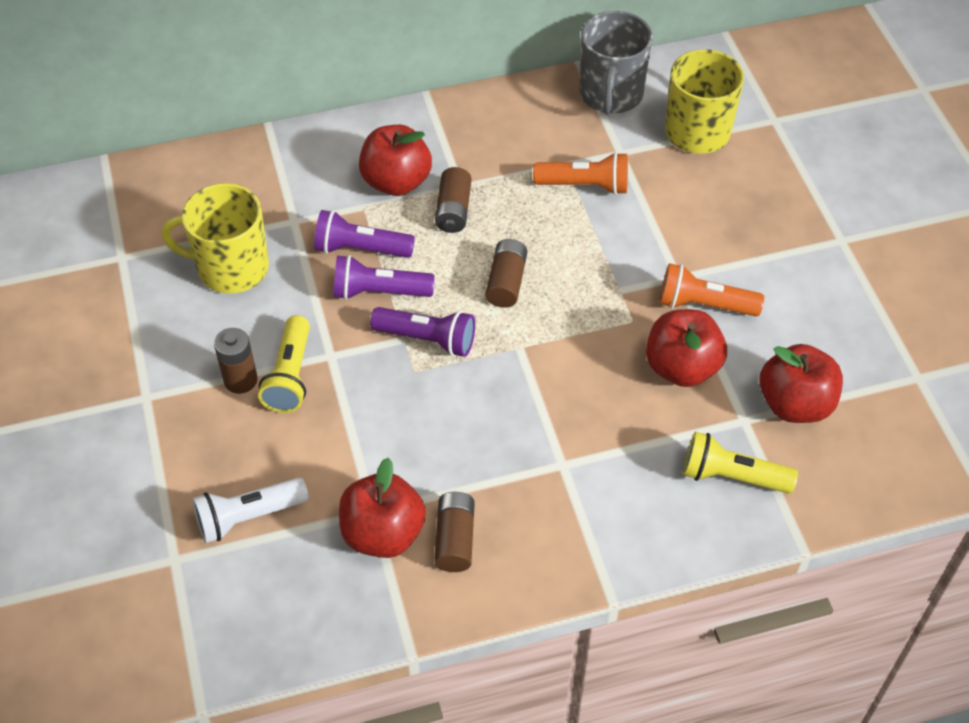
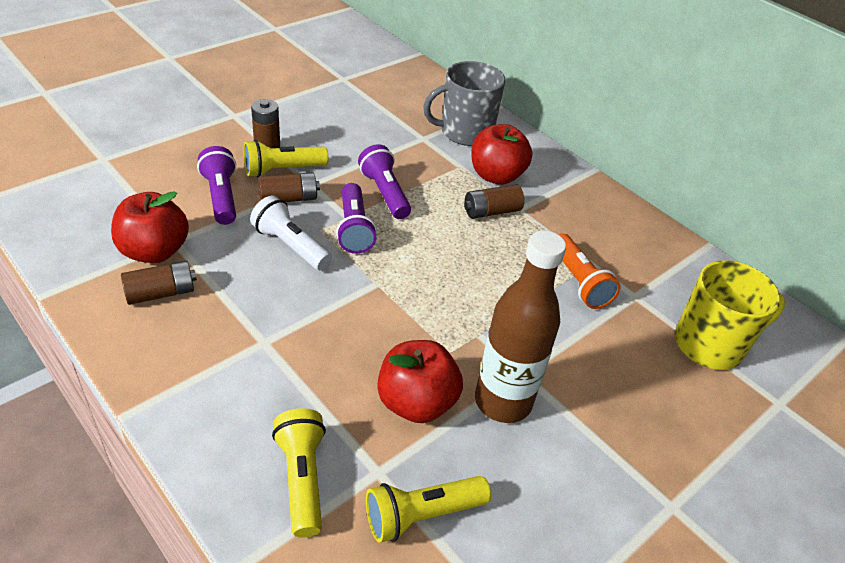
camera: 60 degrees right, 10 degrees down
(231, 268) = (362, 122): yellow mug -> none
(248, 517) = (148, 182): white flashlight -> white flashlight (290, 245)
(360, 249) = (419, 174): purple flashlight -> purple flashlight (221, 196)
(506, 282) = (439, 259): brown battery -> brown battery (288, 198)
(611, 94) = (694, 273): grey mug -> grey mug (465, 132)
(704, 304) = (503, 401): orange flashlight -> brown bottle
(795, 404) = (421, 515): red apple -> yellow flashlight

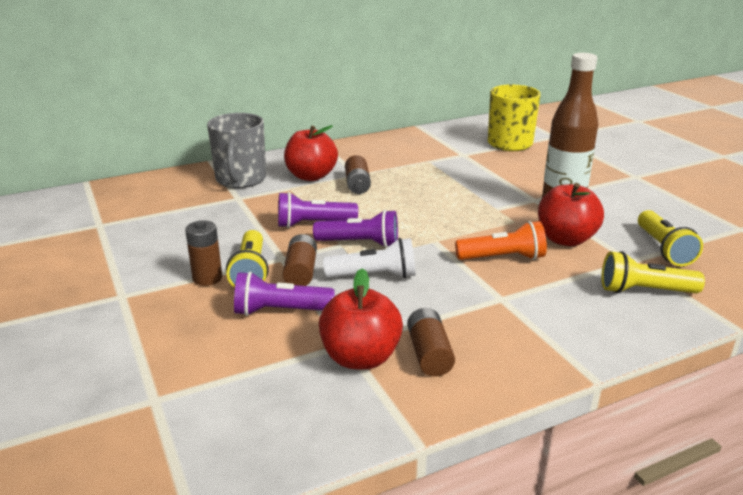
camera: 70 degrees left, 15 degrees down
(290, 245) = (374, 276): white flashlight -> white flashlight turned 150 degrees counterclockwise
(579, 282) = (447, 168): orange flashlight -> orange flashlight (503, 258)

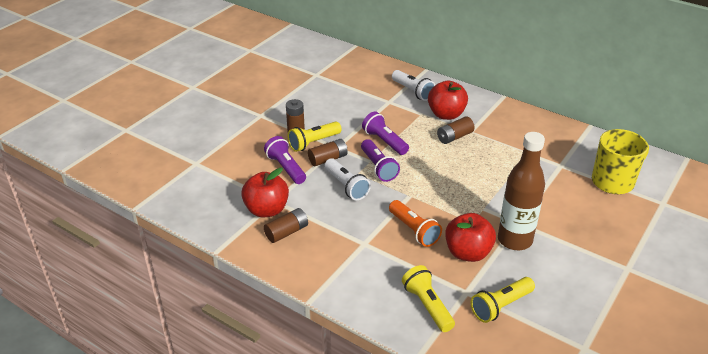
camera: 60 degrees right, 10 degrees up
(240, 179) = (413, 91): grey mug -> white flashlight

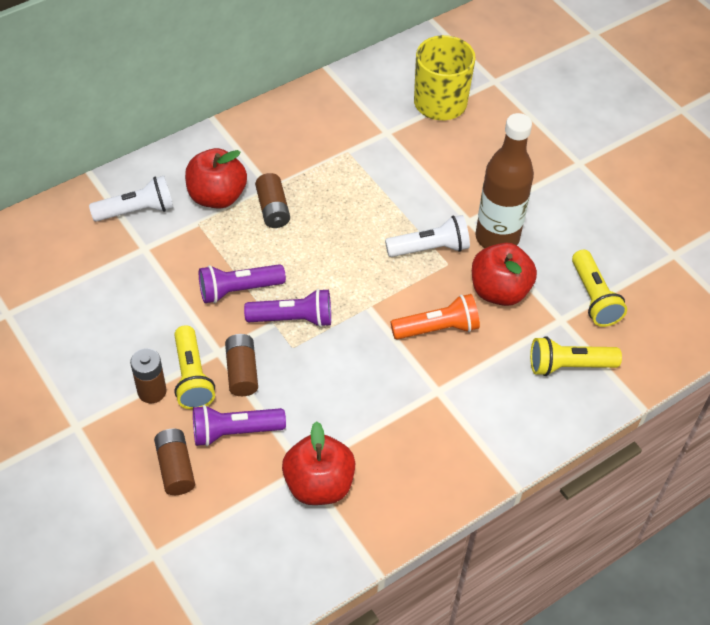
camera: 70 degrees left, 15 degrees up
(287, 232) = (378, 473): brown battery -> brown battery (175, 468)
(346, 186) = (315, 370): white flashlight -> white flashlight (430, 248)

